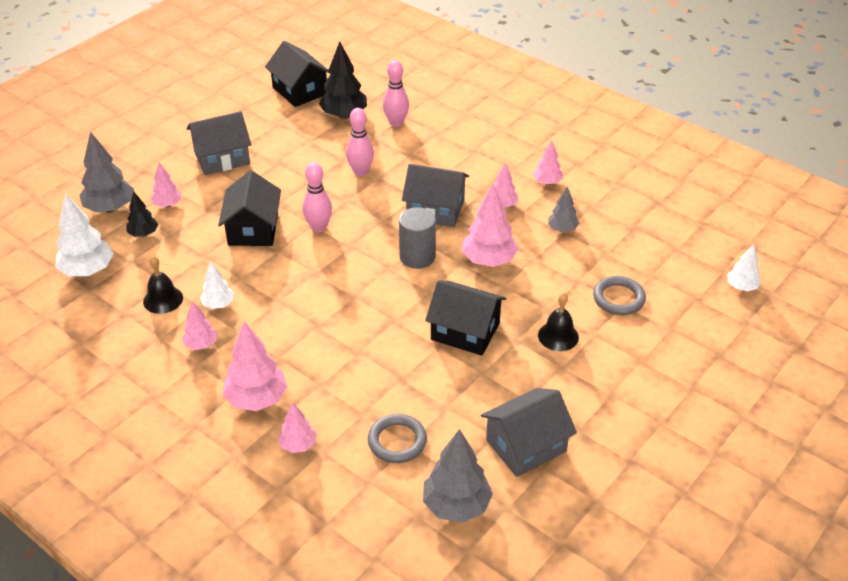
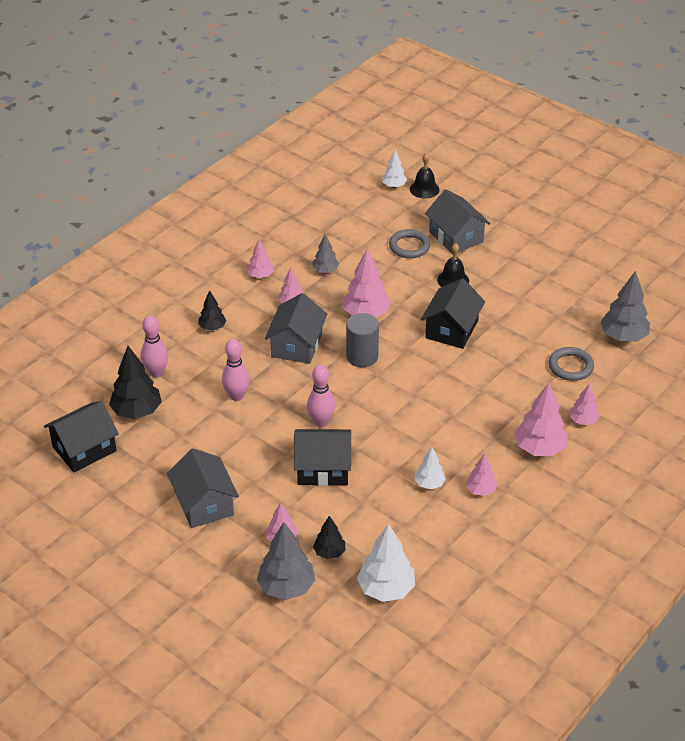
camera: 90 degrees left, 0 degrees up
(163, 299) = (425, 524): black bell -> black bell (424, 189)
(461, 153) = (212, 327): none -> black tree
(526, 446) = (564, 301): grey house -> grey house (456, 237)

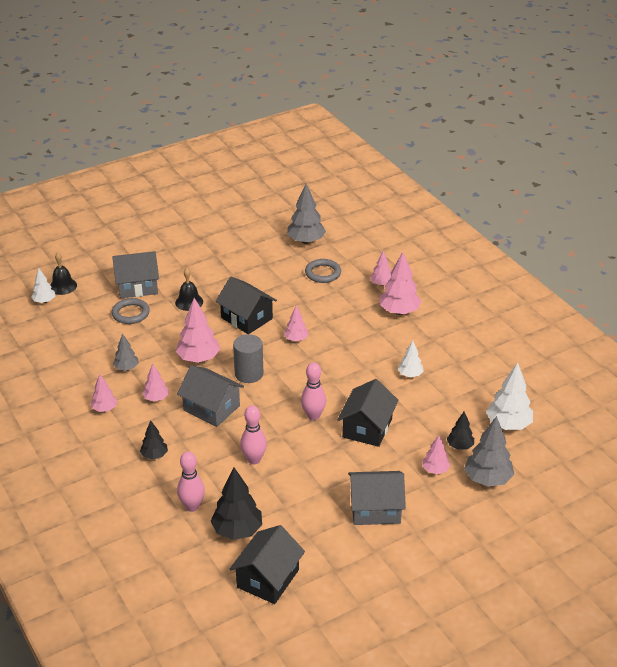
camera: 70 degrees left, 5 degrees down
(84, 449) = (268, 578): black house -> black house turned 45 degrees clockwise
(481, 490) = (428, 351): pink tree -> pink tree (296, 339)

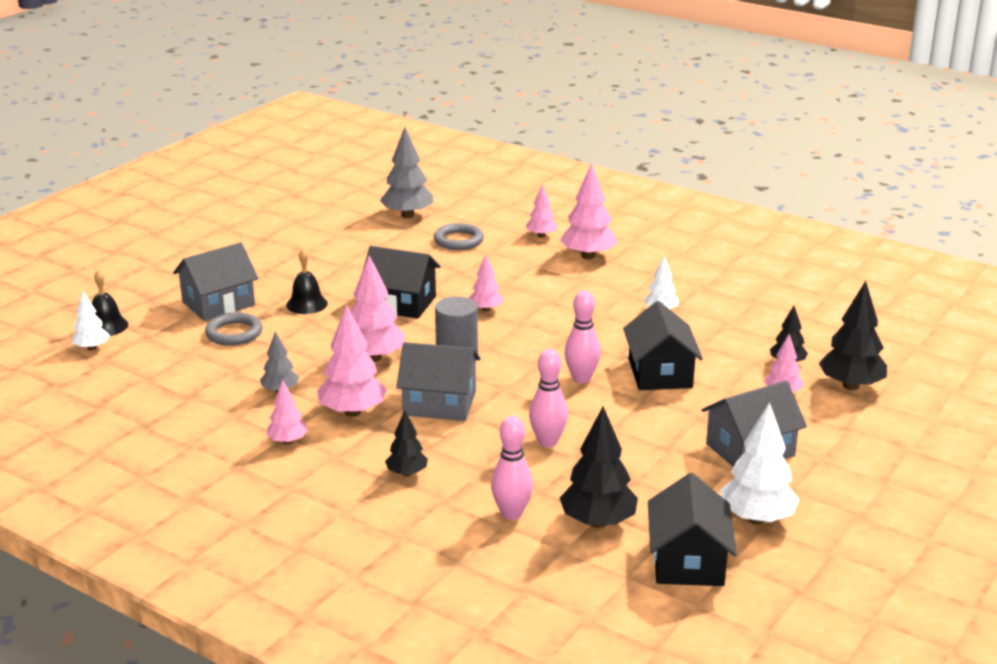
camera: 25 degrees left, 10 degrees down
(156, 398) = (352, 412): pink tree -> pink tree, size x1.74
(487, 479) = (850, 386): grey tree -> black tree
(508, 425) = (821, 330): white tree -> white tree (757, 518)

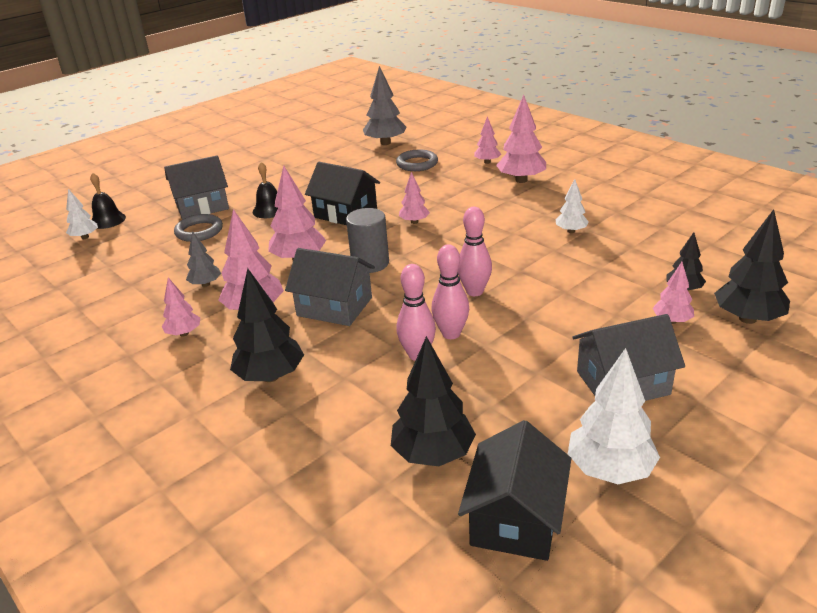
camera: 15 degrees right, 5 degrees up
(407, 473) = (270, 376): black tree -> black tree, size x1.74
(511, 514) = (349, 433): pink bowling pin -> pink bowling pin (451, 334)
(660, 373) = (552, 291): black house -> none

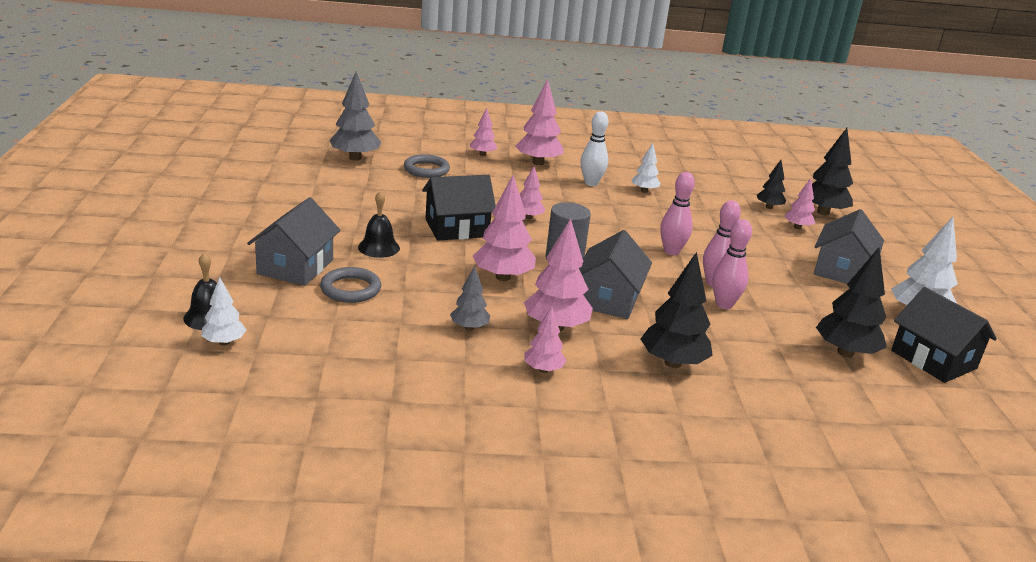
camera: 55 degrees left, 5 degrees down
(334, 307) = (608, 299): grey house -> grey house turned 45 degrees counterclockwise
(532, 210) = (591, 183): none -> white bowling pin

